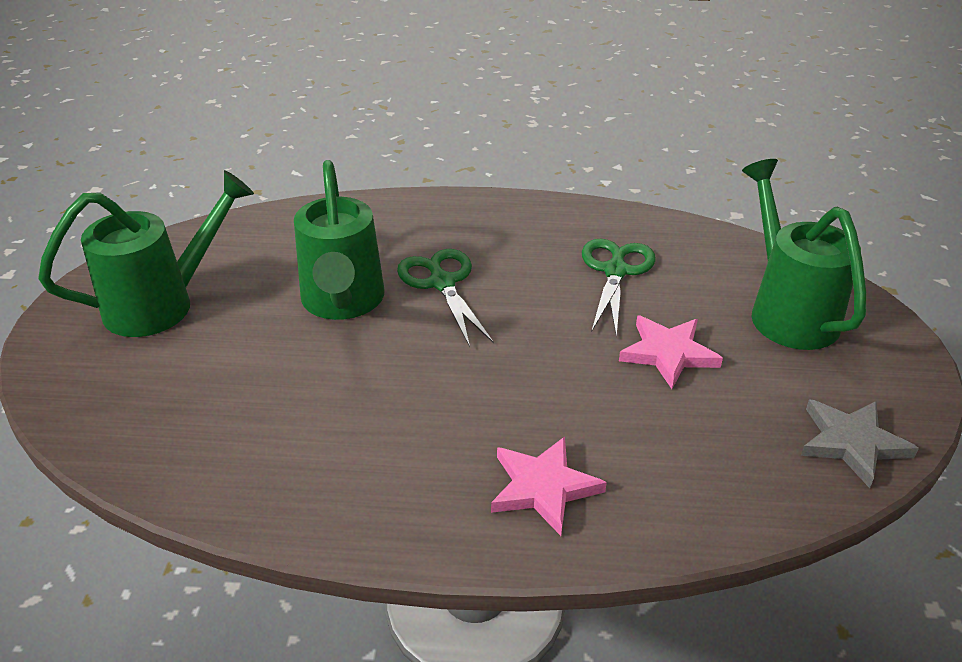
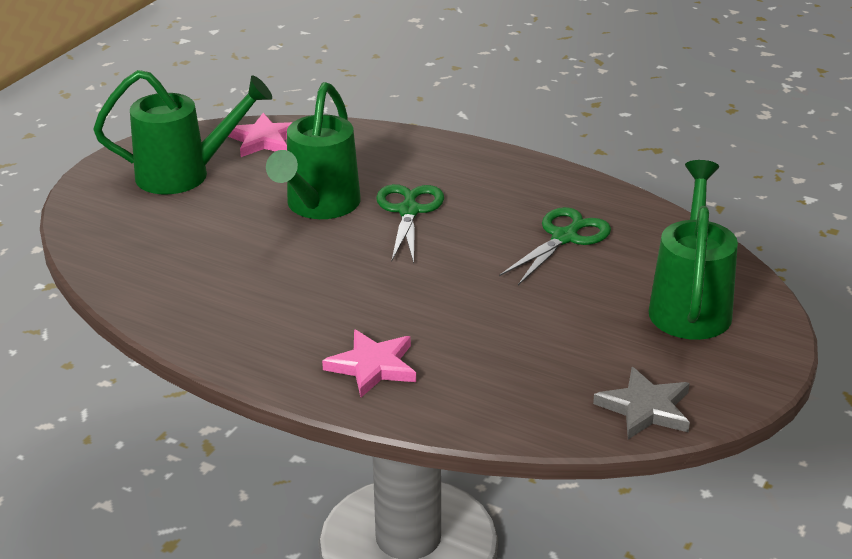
camera: 25 degrees right, 5 degrees down
(668, 353) = (552, 308): pink star -> pink star (264, 140)

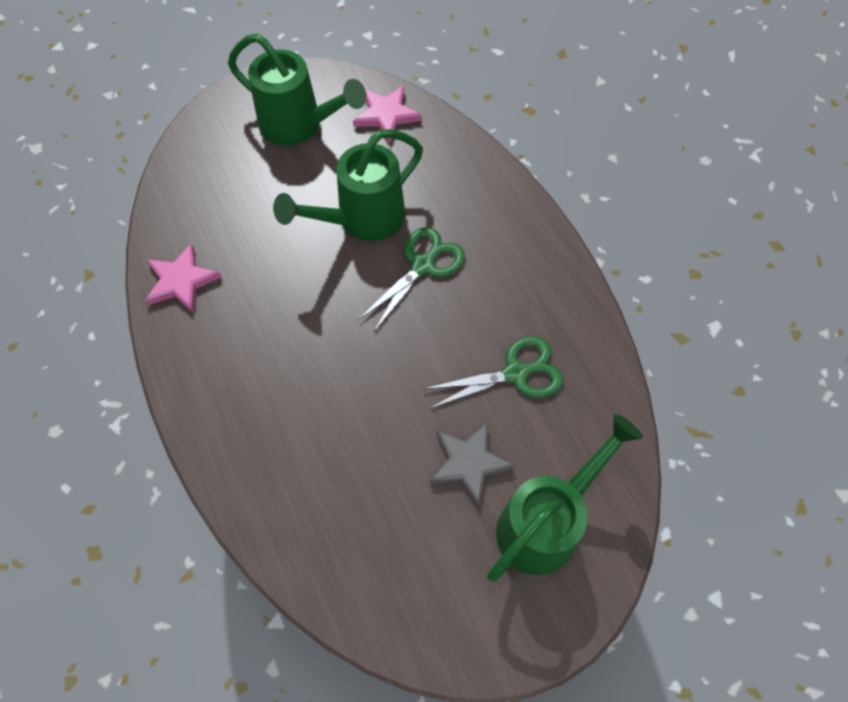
camera: 35 degrees right, 30 degrees up
(372, 366) = (253, 428): pink star -> pink star (181, 281)
(645, 408) = (404, 617): grey star -> grey star (468, 463)

